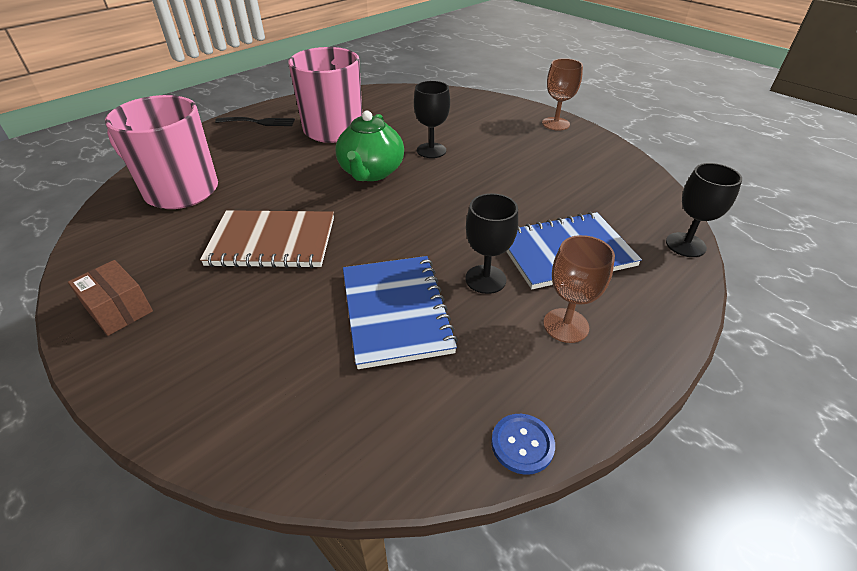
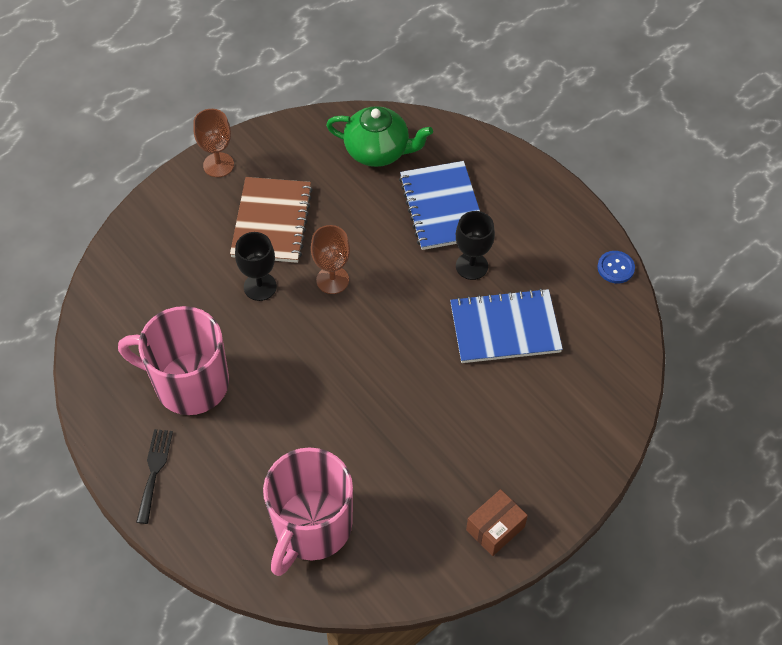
camera: 85 degrees left, 15 degrees up
(272, 242) = (411, 424): brown notebook -> brown notebook (272, 222)
(371, 172) = (298, 344): green teapot -> green teapot (378, 151)
(566, 325) = (522, 225): brown goblet -> brown goblet (332, 280)
(685, 245) = (439, 128): black goblet -> none

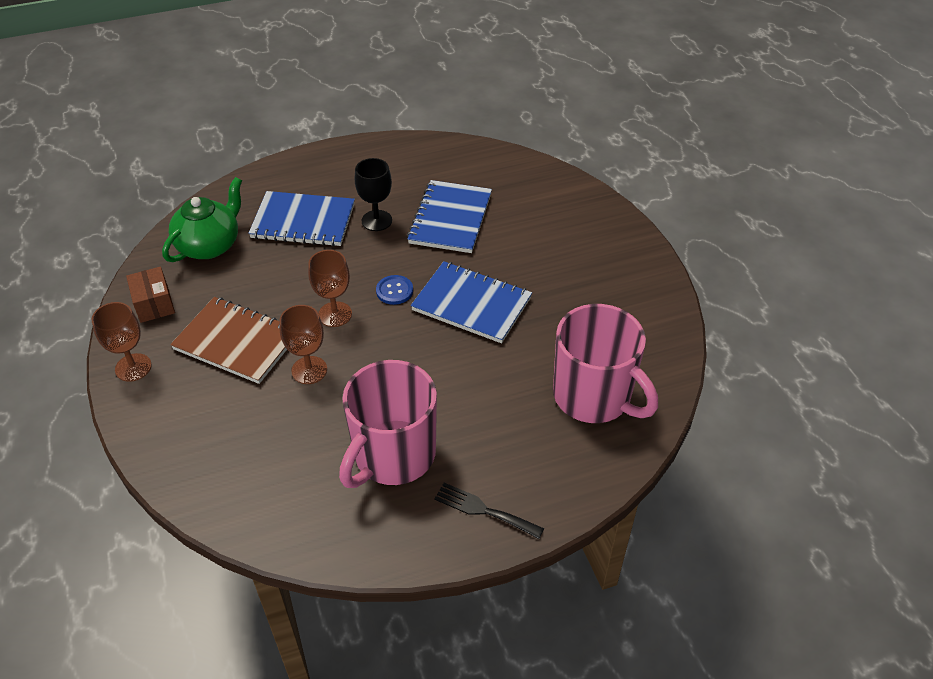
camera: 70 degrees left, 10 degrees down
(260, 287) = (309, 370): black goblet -> brown goblet
(391, 386) = (472, 304): none -> blue notebook
(495, 528) = (636, 277): brown box -> brown box (154, 304)
(615, 268) = (428, 143): blue button -> blue button (394, 291)

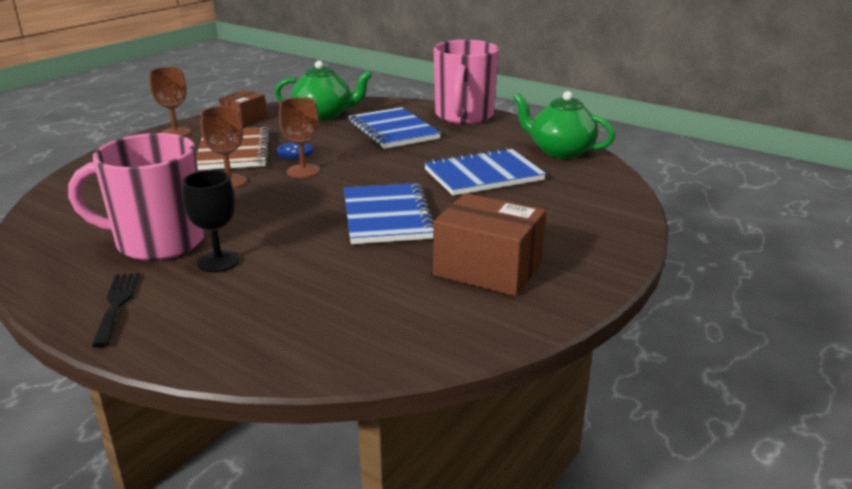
camera: 55 degrees right, 20 degrees down
(376, 220) = (434, 151): black goblet -> black goblet (218, 261)
(394, 291) = (360, 182): blue button -> blue button (295, 152)
(448, 157) = (560, 151): none -> green teapot
(593, 293) = (488, 269): none -> brown box
(594, 396) = (331, 317): pink mug -> pink mug (464, 116)

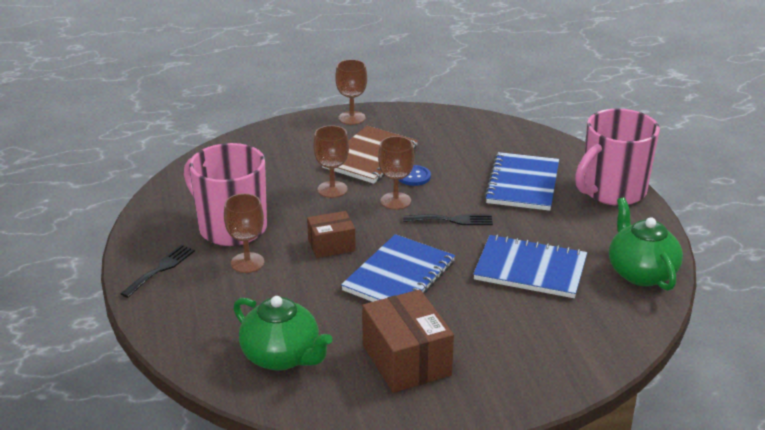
camera: 40 degrees right, 5 degrees up
(218, 261) = (247, 263): black goblet -> brown goblet
(244, 119) = (418, 121): brown box -> brown box (331, 245)
(324, 115) = (489, 140): green teapot -> green teapot (282, 357)
(373, 167) = (452, 220): none -> black fork

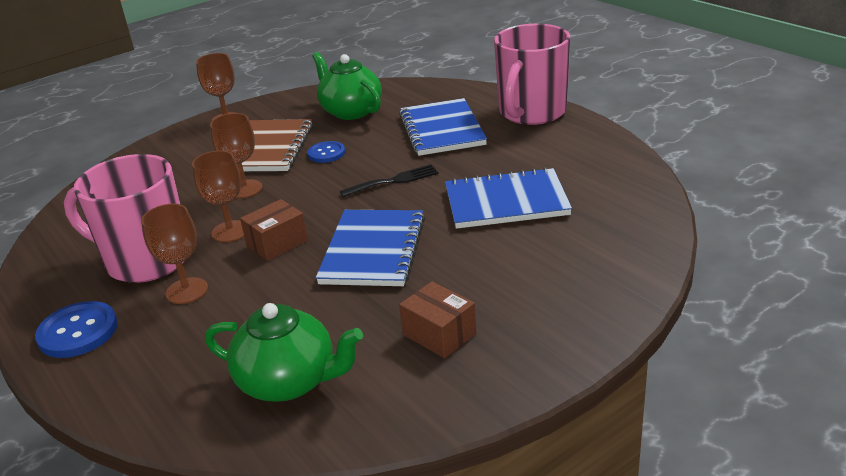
camera: 20 degrees left, 0 degrees up
(160, 269) = (78, 332): black fork -> blue button
(395, 201) = (322, 180): brown goblet -> brown goblet (230, 231)
(406, 360) = (439, 334): brown box -> brown box, size x0.60
(641, 273) = (614, 173): green teapot -> green teapot (351, 111)

